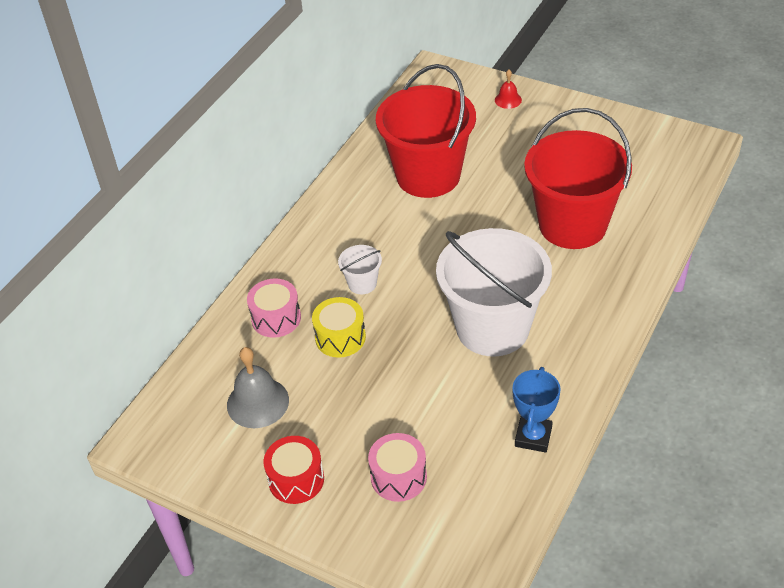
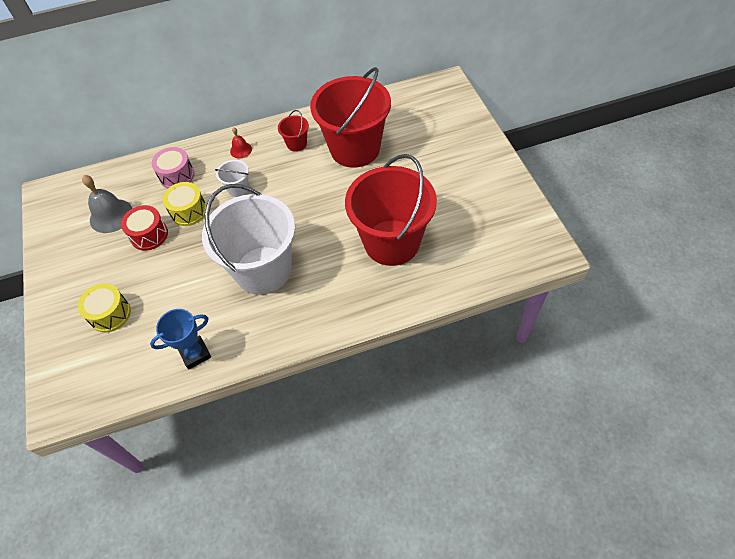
camera: 45 degrees right, 10 degrees up
(296, 479) = (72, 272): red drum -> red drum (149, 235)
(363, 208) = (296, 144): none -> red bucket
(398, 477) = (110, 314): pink drum -> yellow drum
(508, 100) = (465, 132): red bell -> red bell (241, 150)

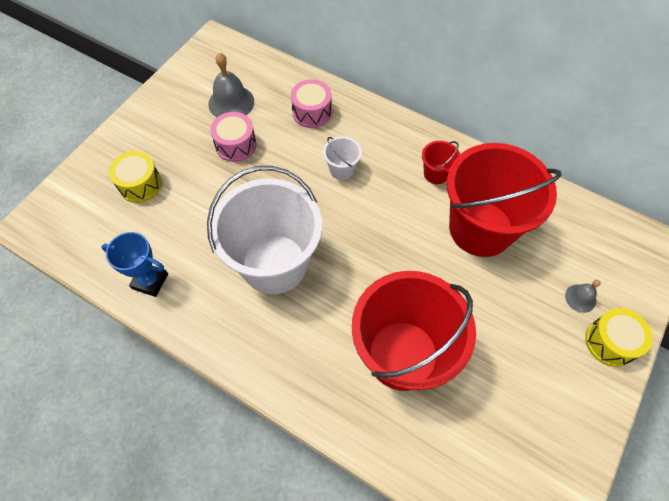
camera: 45 degrees right, 5 degrees up
(149, 235) = (236, 145): red drum -> pink drum
(188, 211) = (284, 153): yellow drum -> yellow drum (610, 342)
(241, 150) = (384, 135): red bell -> none
(441, 136) = (580, 298): none -> grey bell

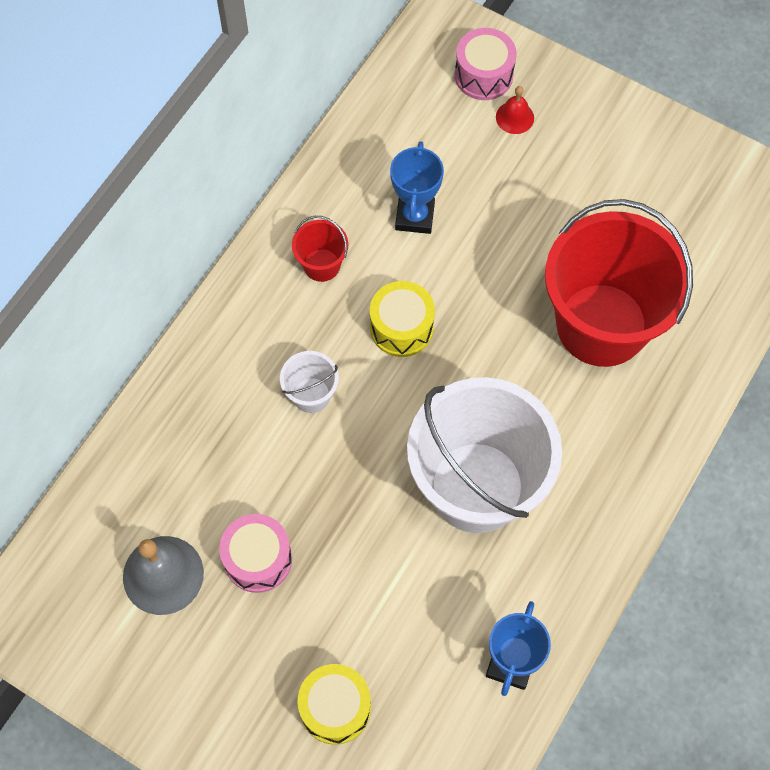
camera: 90 degrees left, 5 degrees up
(312, 112) = (193, 441): pink drum -> pink drum (483, 75)
(481, 228) = (415, 216): red bucket -> blue trophy
(580, 298) = (514, 117): grey bell -> red bell
(610, 342) = (571, 97): yellow drum -> yellow drum (401, 327)

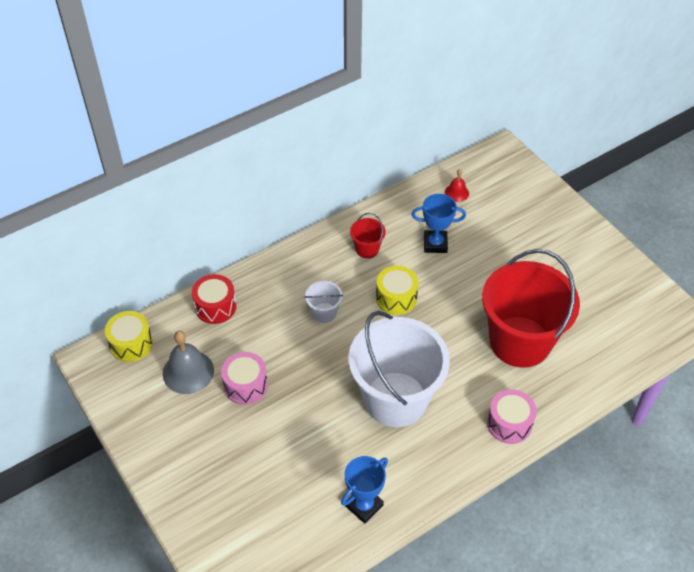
camera: 25 degrees right, 15 degrees down
(147, 453) = (215, 307): none -> red drum
(335, 708) = (245, 484): yellow drum -> yellow drum (131, 344)
(415, 216) = (435, 244): blue trophy -> blue trophy turned 60 degrees clockwise
(483, 75) = (515, 187): pink drum -> pink drum (509, 423)
(514, 117) = (523, 214): red bell -> red bell (456, 192)

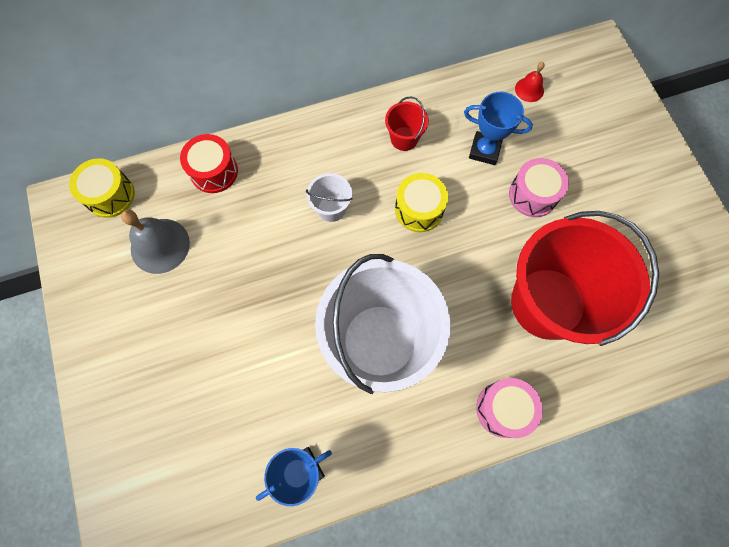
camera: 15 degrees right, 20 degrees up
(246, 385) = (217, 279): pink drum -> pink drum (532, 195)

